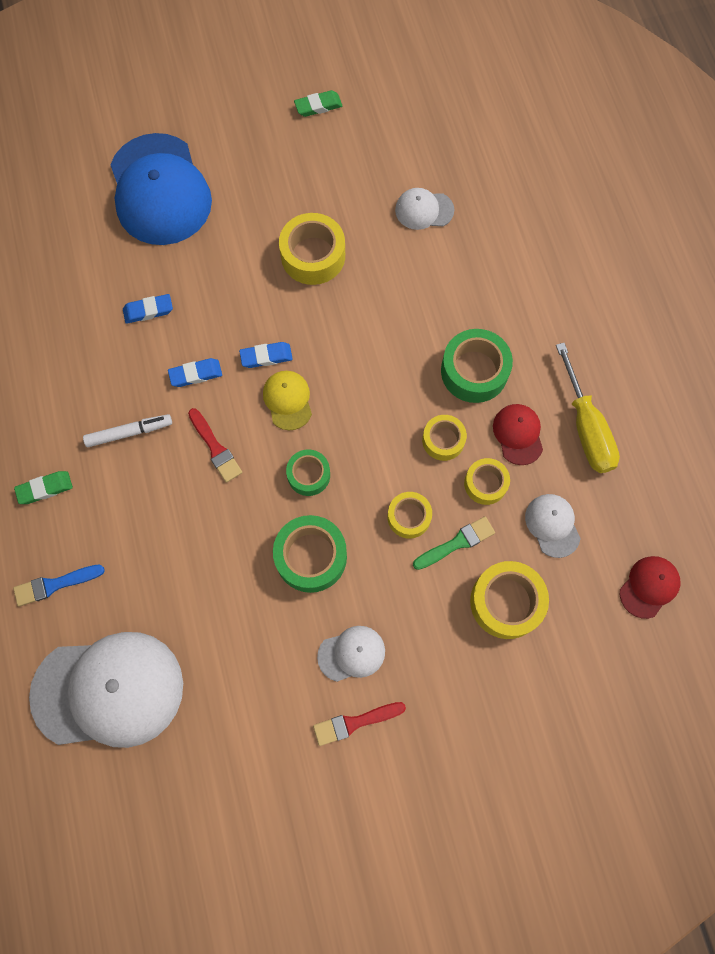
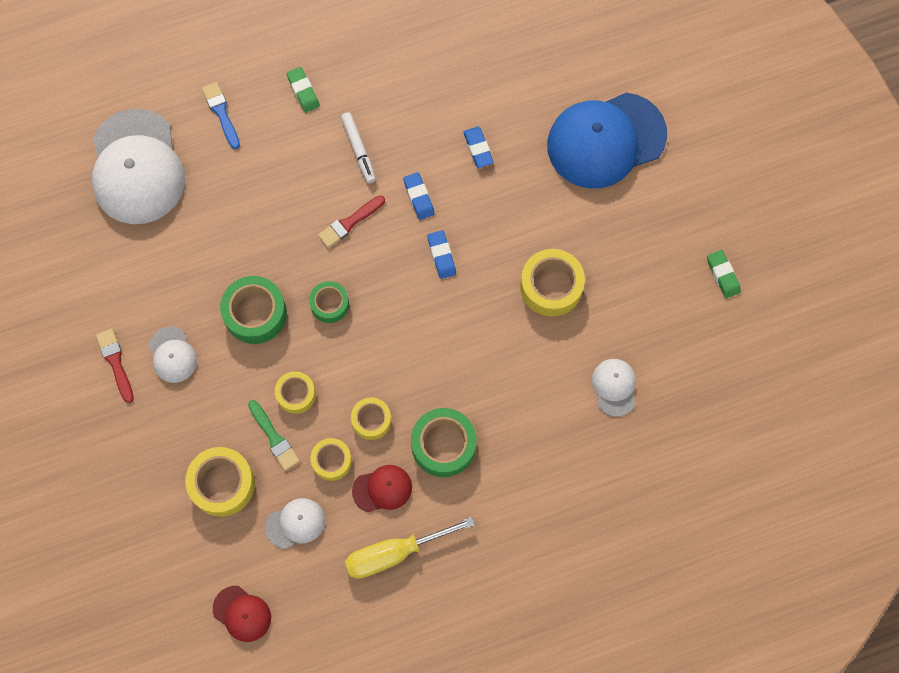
camera: 85 degrees right, 0 degrees up
(288, 400) = (400, 279): yellow cap -> none

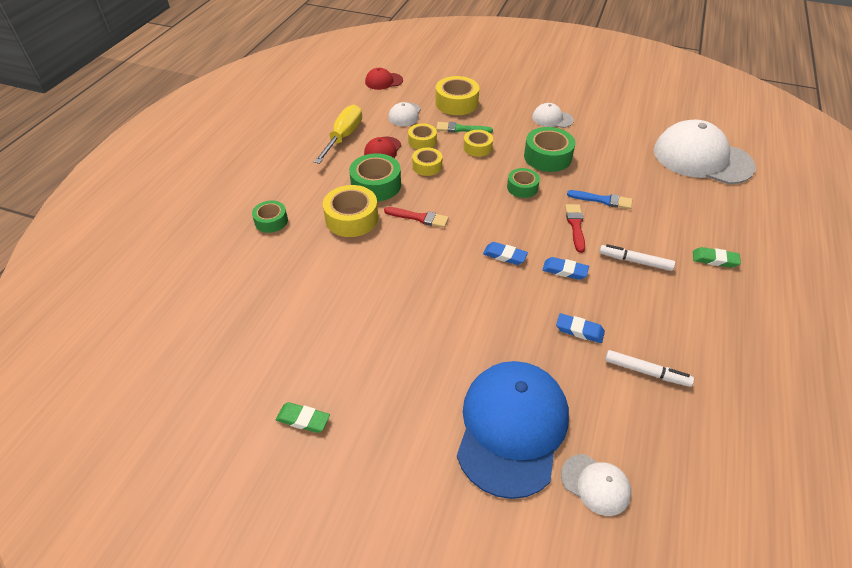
camera: 130 degrees right, 25 degrees down
(115, 362) = (568, 100): red brush -> red brush (419, 218)
(221, 113) = (722, 211): blue brush -> blue brush (602, 200)
(480, 84) = (646, 372): none -> white marker
(551, 286) = (418, 299): yellow tape -> yellow tape (351, 218)
(577, 495) = (271, 221): none -> green tape
(614, 387) = (308, 284): white cap -> white cap (595, 484)

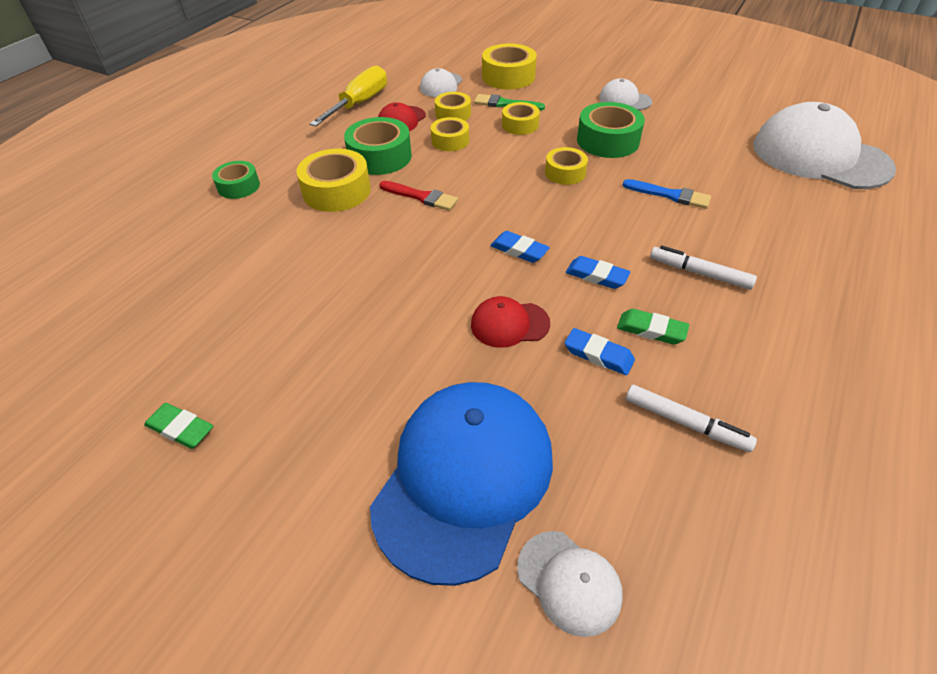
camera: 10 degrees right, 0 degrees up
(383, 81) = (427, 50): red cap -> red cap (509, 324)
(522, 187) = (565, 173): green tape -> yellow tape
(575, 226) = (625, 222): red brush -> none
(715, 260) = (818, 281): green eraser -> green eraser (651, 330)

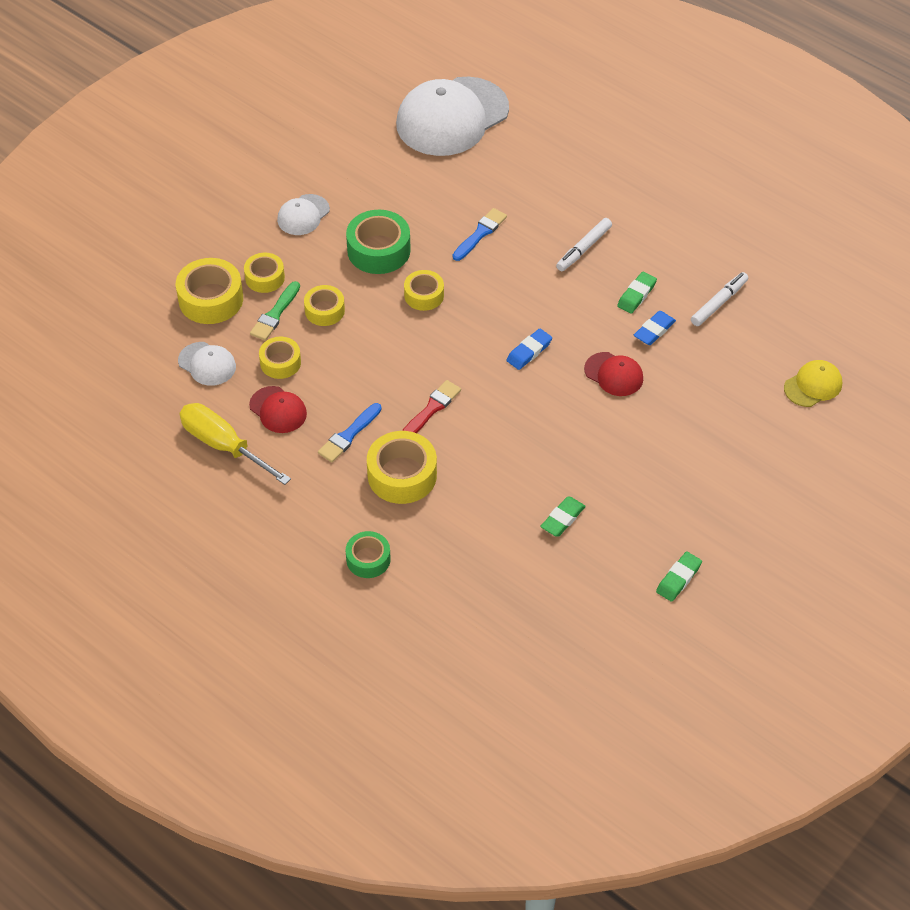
camera: 80 degrees left, 5 degrees up
(282, 306) = (562, 519): none -> green eraser
(380, 157) = (349, 435): green tape -> blue brush
(450, 141) = (337, 373): yellow tape -> yellow tape (265, 278)
(464, 478) = (742, 422): blue cap -> none
(509, 324) = (614, 374): red cap -> red cap turned 60 degrees counterclockwise
(569, 582) = (813, 385): white cap -> yellow cap
(596, 276) = (572, 310): blue eraser -> none

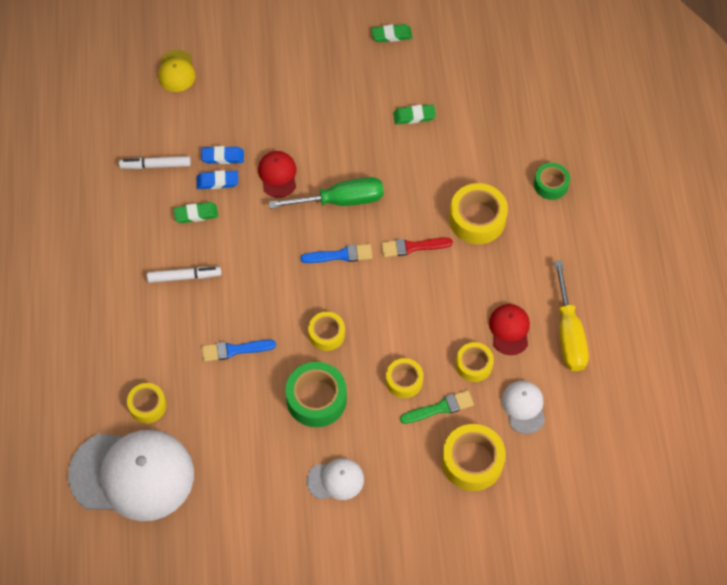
camera: 135 degrees left, 10 degrees up
(265, 278) = (417, 446): yellow tape -> yellow tape (147, 405)
(349, 435) = (482, 273): blue brush -> blue brush (340, 255)
(529, 351) = (309, 234): blue eraser -> blue eraser (223, 157)
(536, 397) = (341, 200): none -> green screwdriver
(813, 385) = (176, 71): yellow cap -> yellow cap turned 105 degrees counterclockwise

